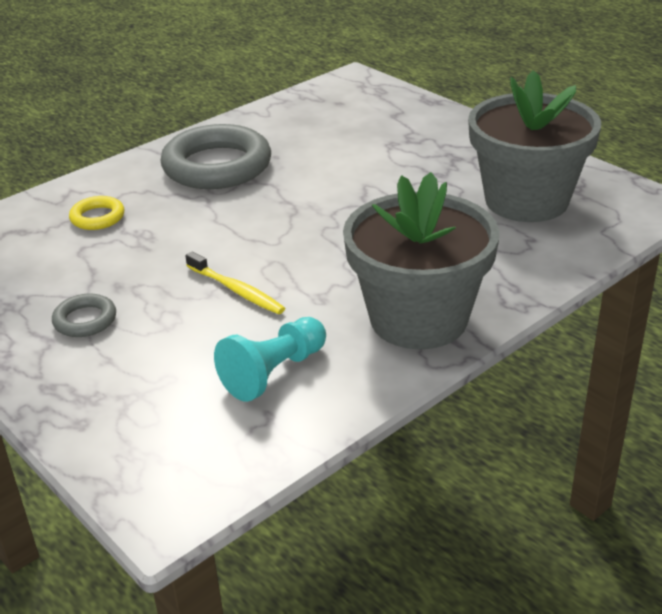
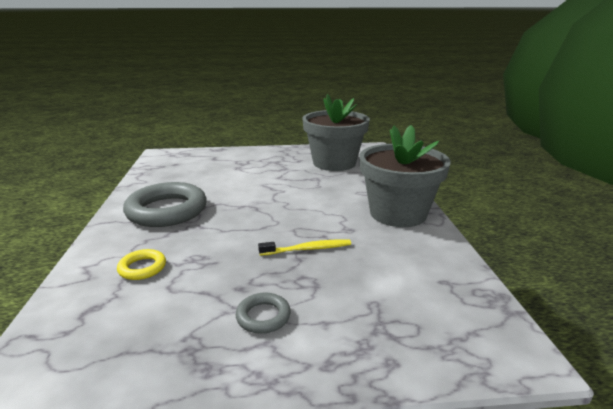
camera: 55 degrees left, 10 degrees down
(274, 373) = (405, 266): turquoise pawn -> none

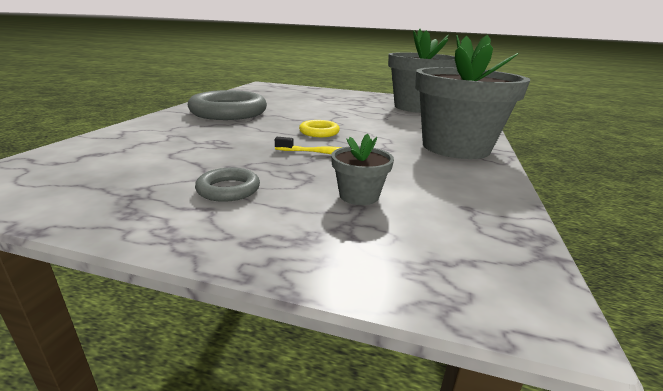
camera: 20 degrees right, 0 degrees up
(142, 268) = (165, 139): yellow ring -> yellow ring (319, 132)
(366, 292) = (359, 196): none -> grey flower pot

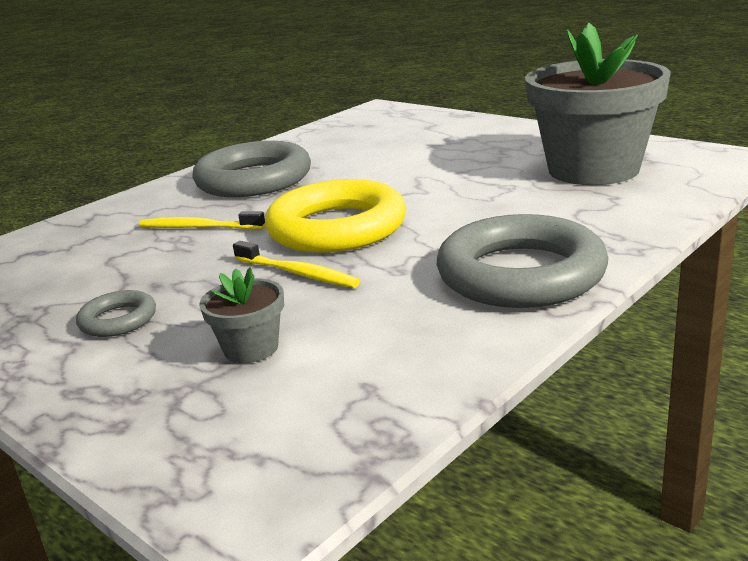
camera: 30 degrees right, 0 degrees up
(222, 135) = (198, 227): none -> yellow toothbrush
(319, 132) = (337, 228): yellow ring -> yellow ring, size x2.17
(455, 147) = (521, 274): grey flower pot -> grey ring

